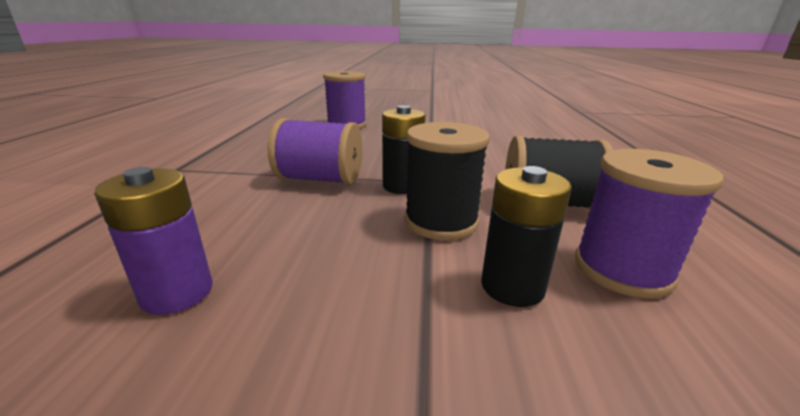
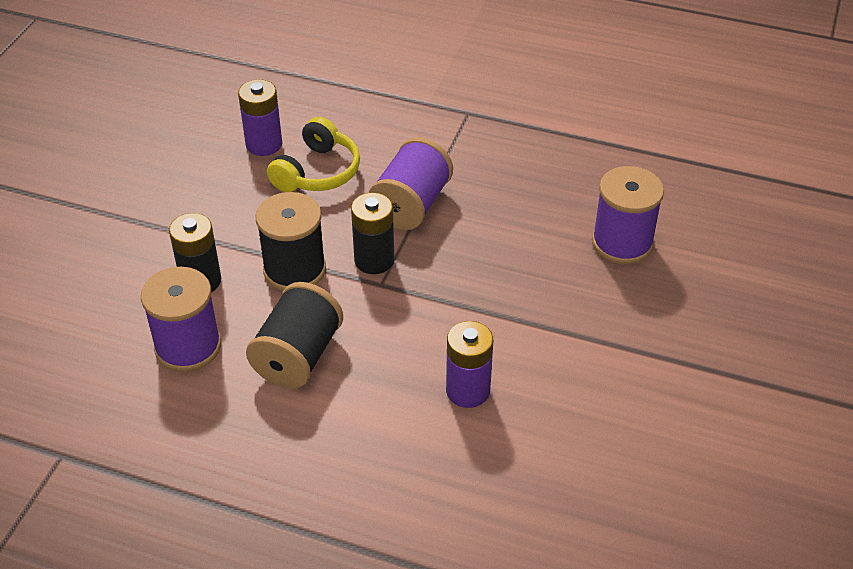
camera: 105 degrees right, 20 degrees up
(261, 233) = (317, 172): none -> yellow headphones
(504, 148) = (468, 390): none -> purple battery

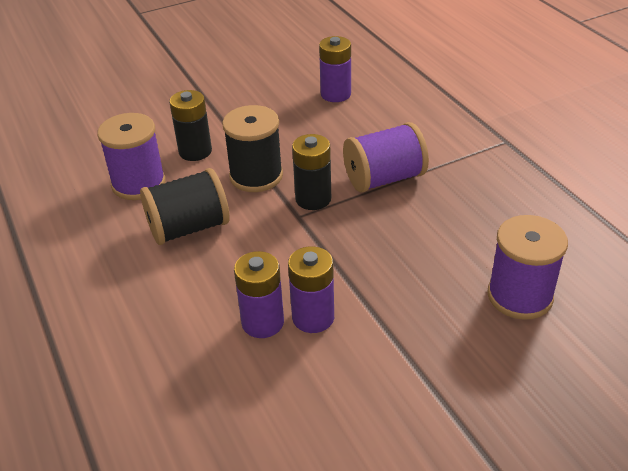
camera: 45 degrees right, 5 degrees down
(317, 172) = (348, 126): yellow headphones -> none
(500, 359) = (313, 317): none -> purple battery

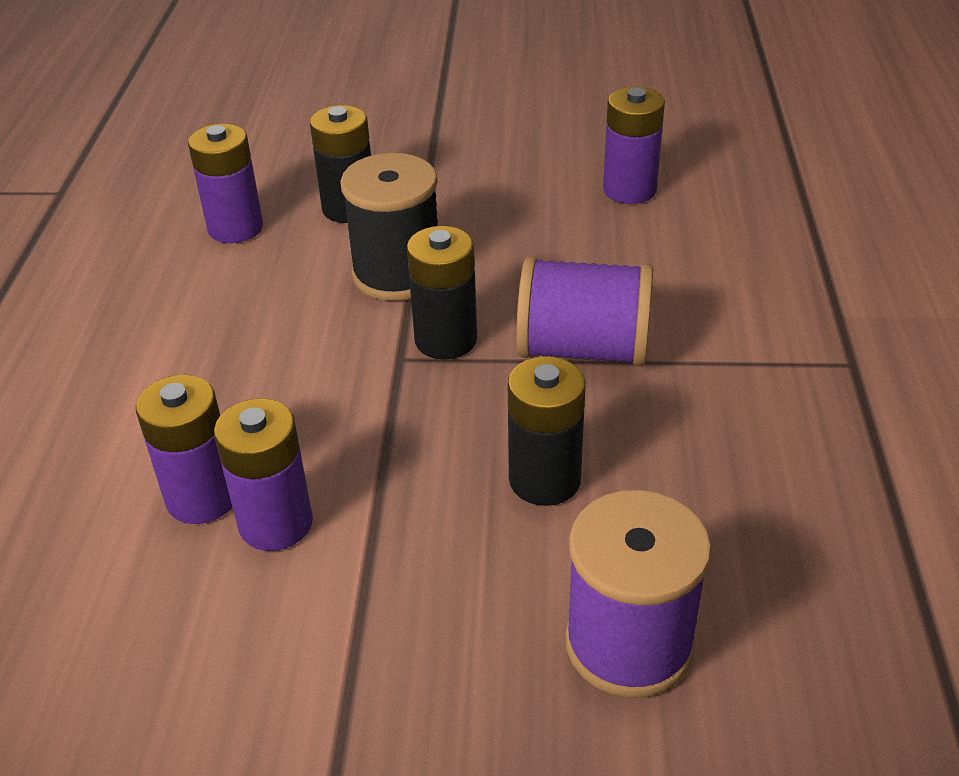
camera: 30 degrees right, 0 degrees up
(138, 183) = (235, 228): purple spool -> purple battery
(188, 228) = (238, 315): black spool -> none
(421, 244) = (544, 480): none -> black battery

